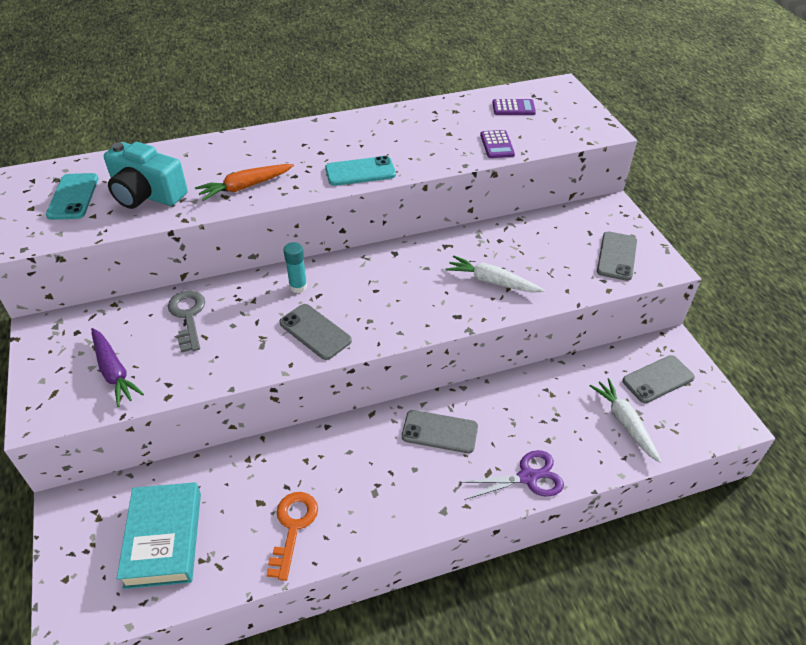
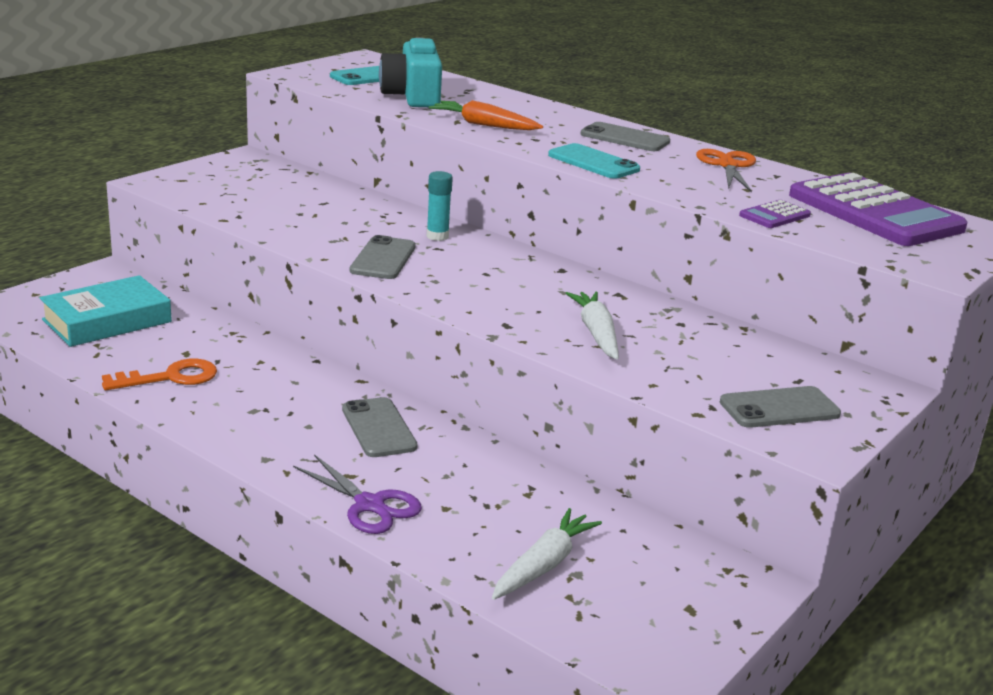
camera: 55 degrees right, 20 degrees down
(114, 372) = (229, 193): purple carrot -> none
(188, 316) = (332, 202): grey key -> none
(406, 121) = (727, 165): none -> orange scissors
(513, 108) = (875, 212): purple calculator -> purple calculator, size x2.38
(658, 379) = (664, 580): grey phone -> grey phone (625, 138)

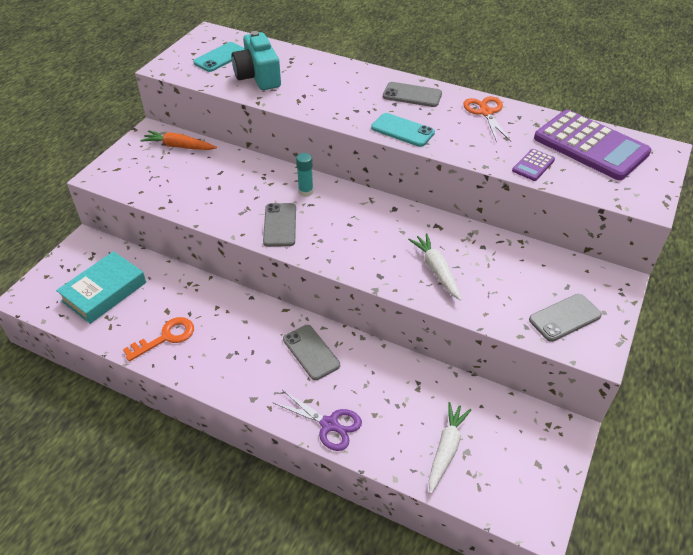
camera: 10 degrees left, 20 degrees up
(484, 125) = (317, 101): orange carrot -> orange carrot (179, 146)

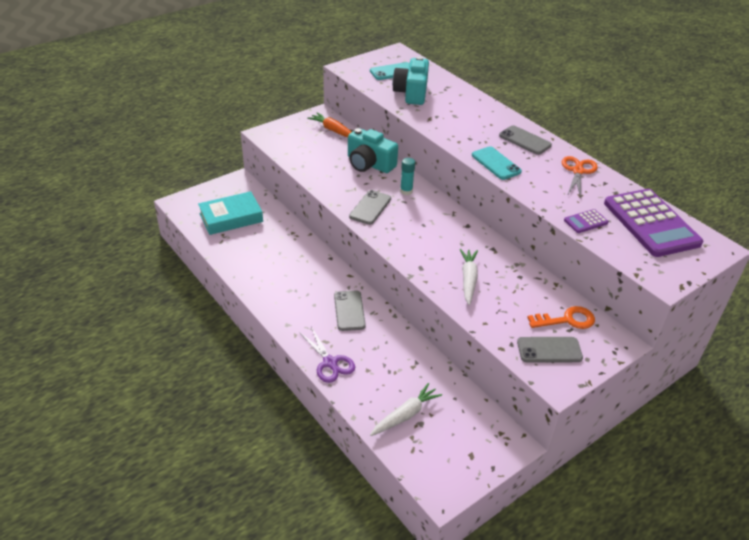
camera: 25 degrees right, 5 degrees down
(166, 337) = (253, 262): orange key -> orange key (567, 320)
(245, 173) = (369, 164): none -> turquoise camera

